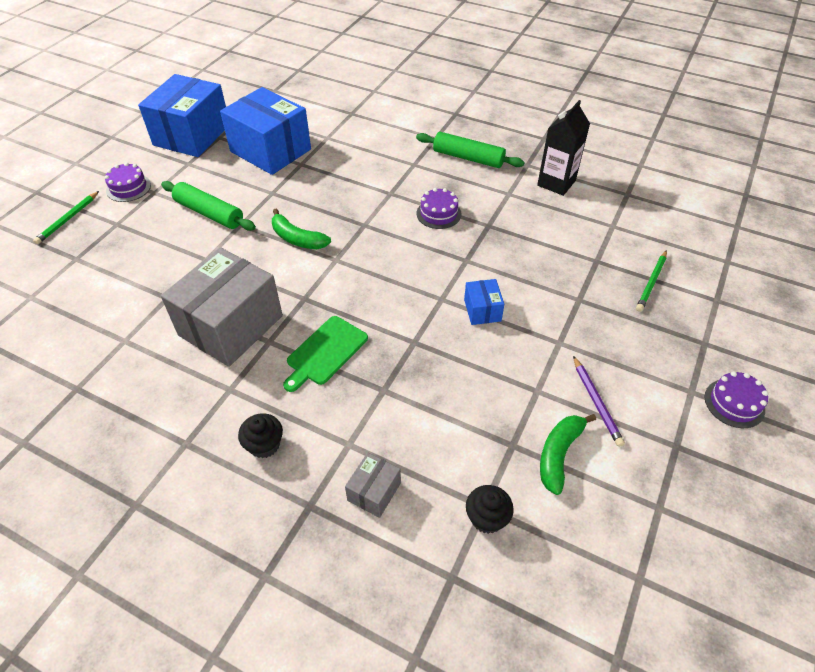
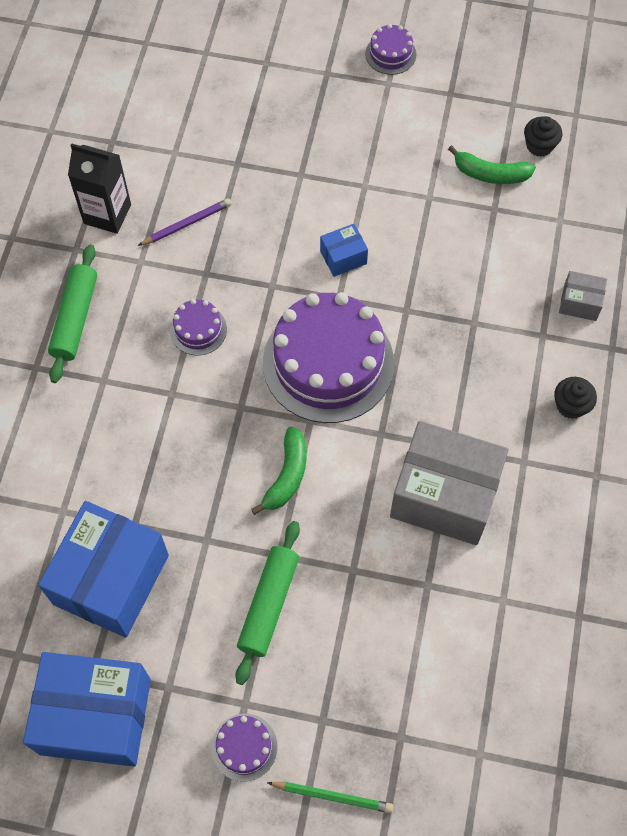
camera: 105 degrees left, 15 degrees up
(325, 352) = (447, 388): green cutting board -> none
(382, 280) = (328, 363): none -> purple cake
(487, 518) = (569, 217): black cupcake -> black cupcake (539, 145)
(596, 402) = (426, 151): purple pencil -> purple pencil (187, 224)
(651, 282) = (257, 115): green pencil -> none

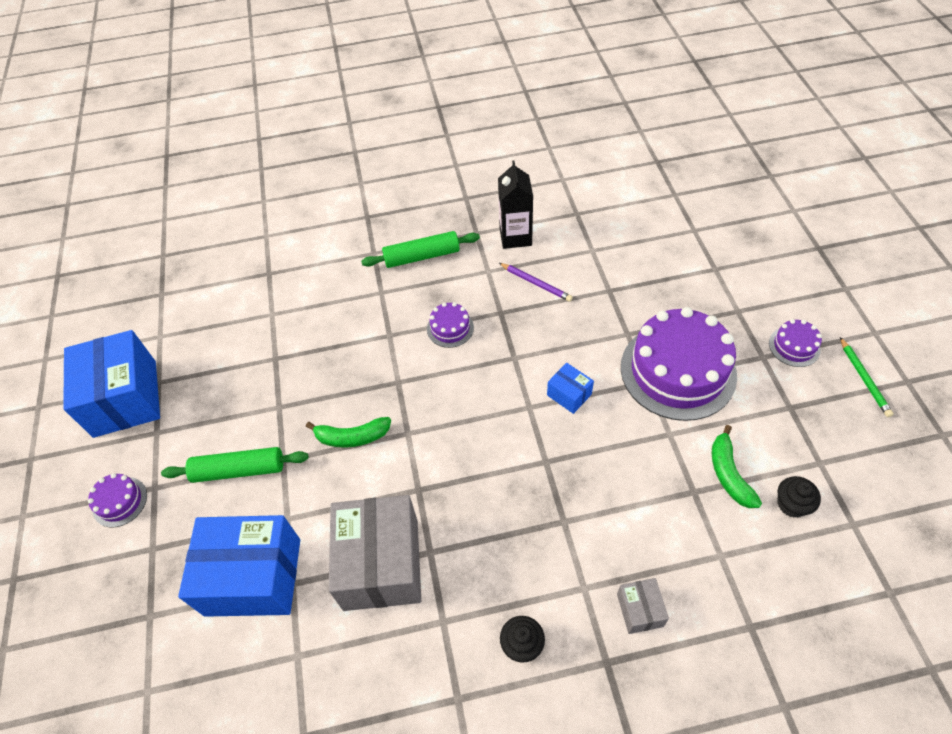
camera: 70 degrees right, 10 degrees down
(111, 579) = (229, 363): blue box -> blue box (253, 576)
(328, 363) = (465, 424): purple cake -> purple cake (678, 371)
(332, 796) = (90, 582): green pencil -> green pencil (864, 379)

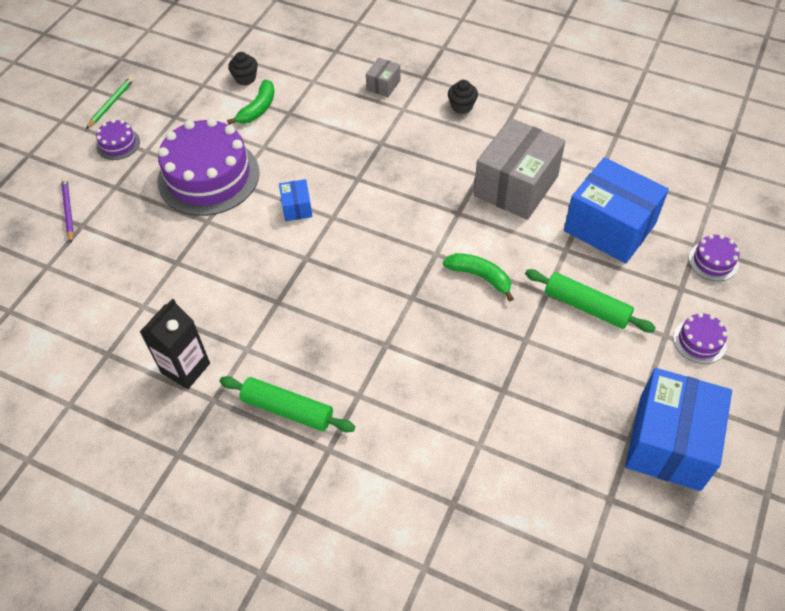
camera: 145 degrees left, 0 degrees up
(450, 328) = (330, 316): purple cake -> purple cake (713, 261)
(536, 283) = (222, 308): purple pencil -> purple pencil (68, 210)

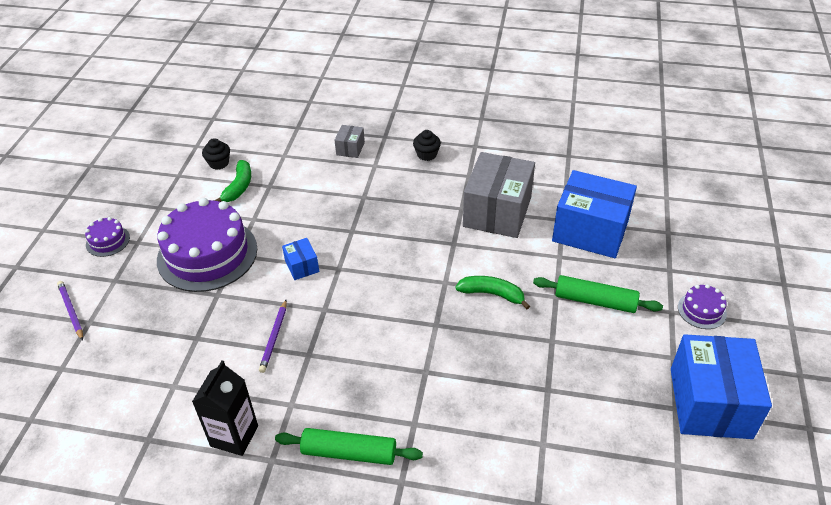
camera: 15 degrees left, 10 degrees down
(111, 104) = (91, 206): green pencil -> none
(249, 277) = (274, 337): none -> purple pencil
(713, 261) = (687, 242): purple cake -> none

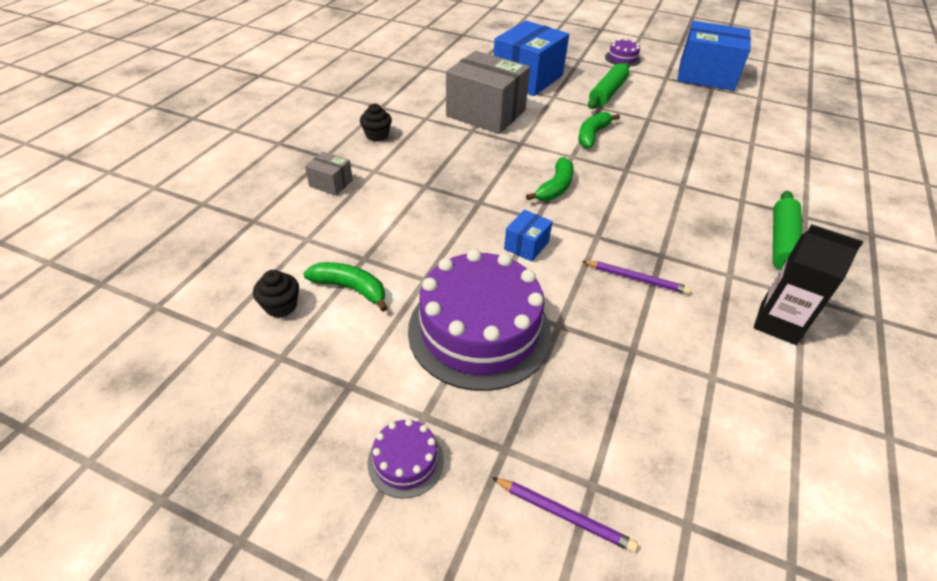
camera: 80 degrees left, 0 degrees up
(71, 311) = (564, 515): purple pencil -> purple pencil turned 135 degrees counterclockwise
(302, 266) = (526, 245): blue box -> blue box turned 45 degrees counterclockwise
(387, 275) = (555, 187): none -> green banana

